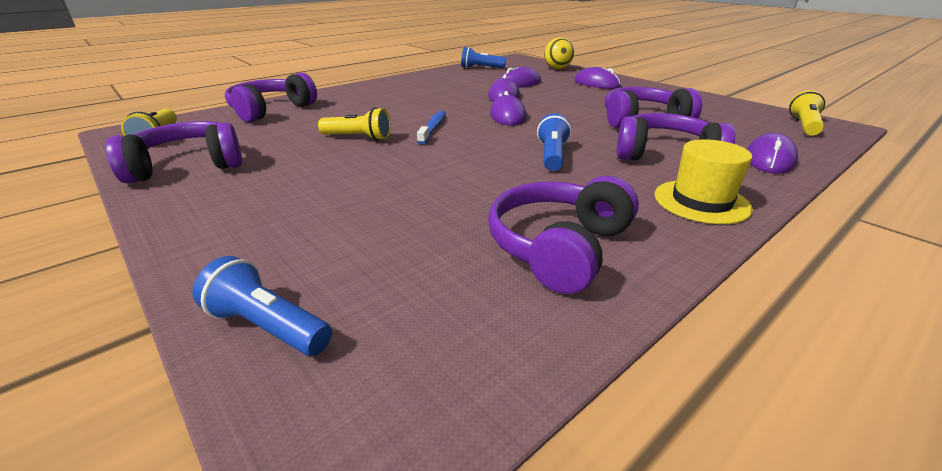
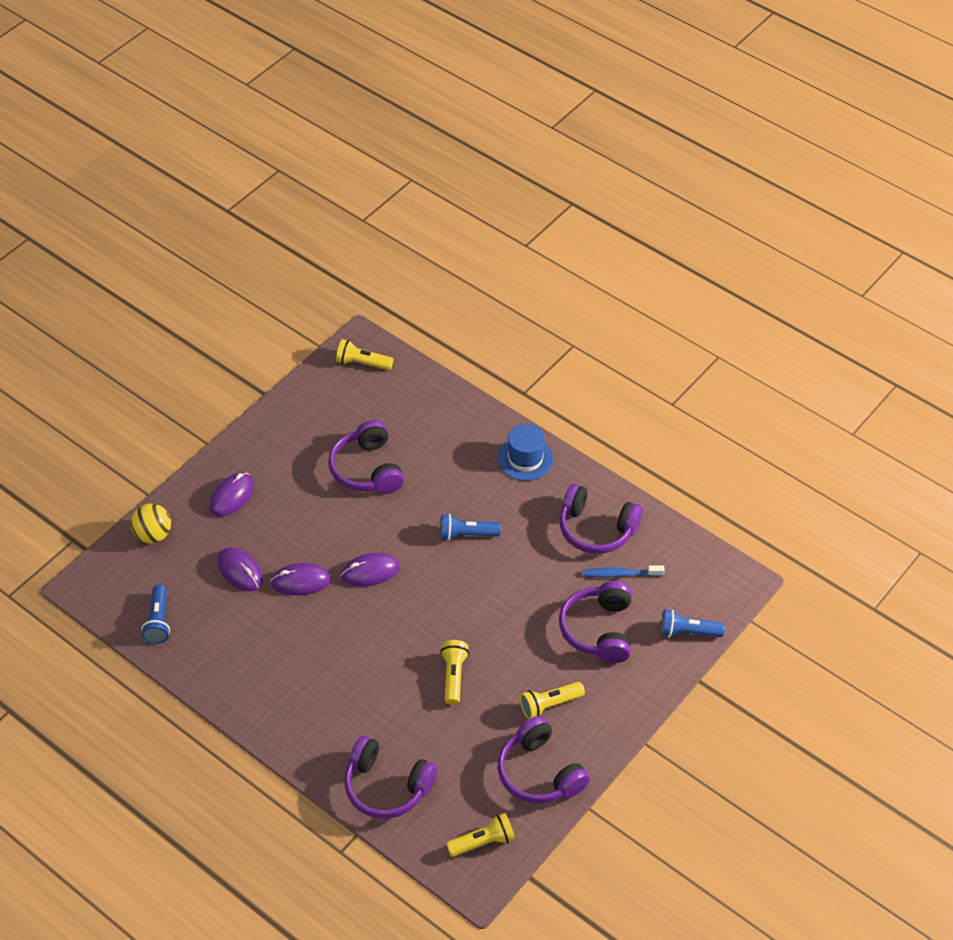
camera: 100 degrees left, 20 degrees up
(268, 179) = (549, 705): none -> yellow flashlight
(268, 326) = (688, 632): blue flashlight -> blue flashlight turned 75 degrees clockwise
(433, 128) = (417, 625): blue toothbrush -> blue toothbrush (620, 574)
(665, 155) = (450, 465): purple headphones -> purple headphones (599, 630)
(701, 201) = (525, 458): yellow hat -> blue hat
(769, 159) = (446, 407): purple mouse -> none

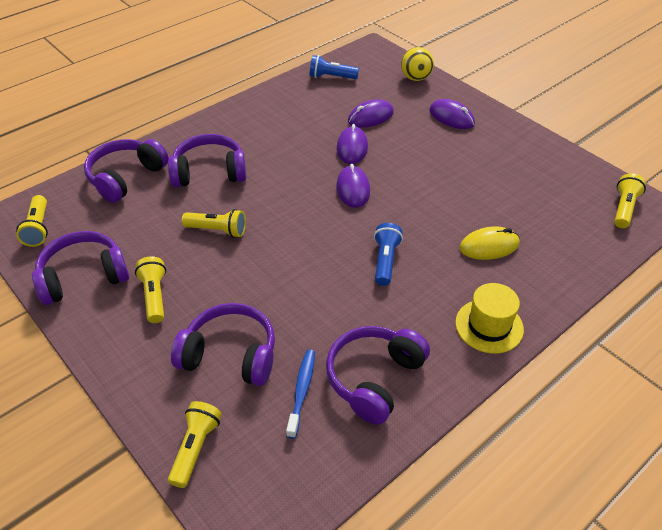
camera: 100 degrees right, 5 degrees down
(367, 469) = (478, 198): purple headphones -> purple headphones (209, 172)
(432, 460) = (489, 246): none -> yellow mouse
(525, 458) = (489, 326): blue hat -> yellow hat
(688, 632) = (195, 448): blue flashlight -> yellow flashlight

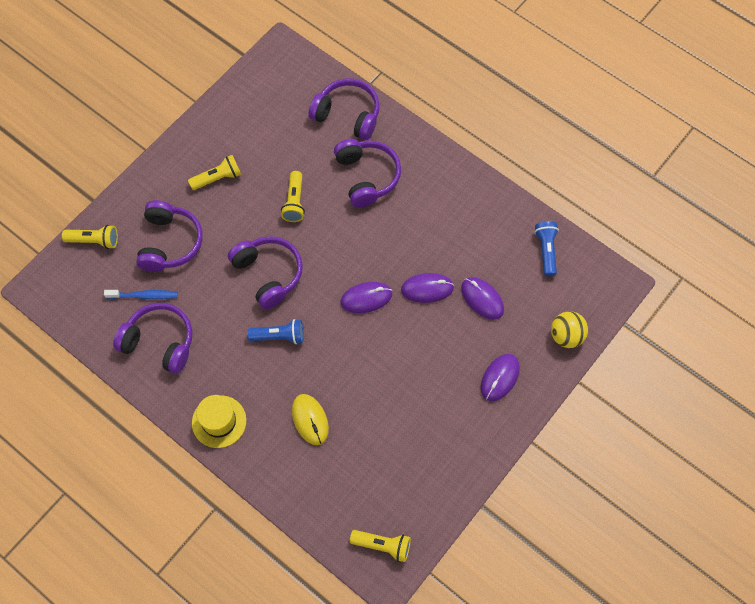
camera: 80 degrees right, 20 degrees up
(38, 228) = (276, 76): yellow flashlight -> none
(83, 277) = (230, 125): purple headphones -> purple headphones (268, 274)

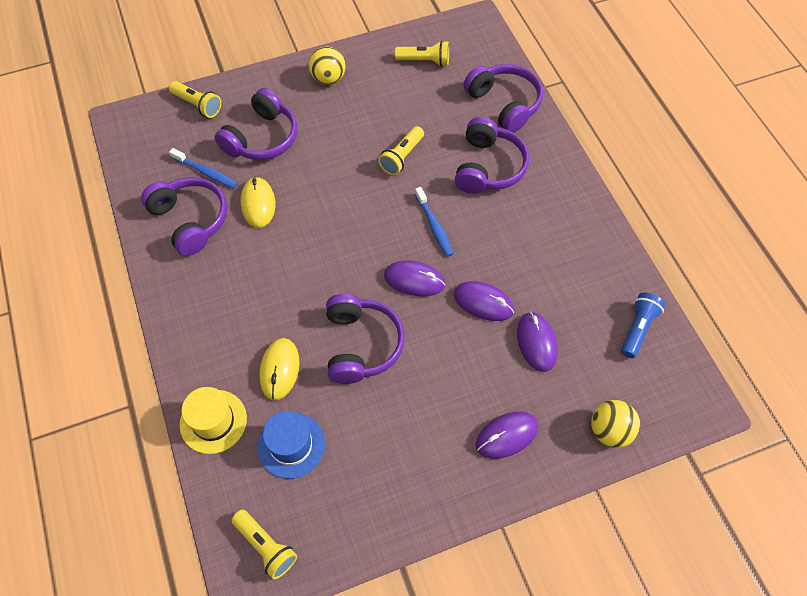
camera: 30 degrees right, 5 degrees down
(190, 162) = (328, 78): none -> yellow ball
(205, 300) = (258, 204): none -> yellow mouse
(217, 178) = (344, 103): yellow flashlight -> yellow flashlight (424, 61)
(219, 421) = (192, 323): yellow hat -> yellow hat (213, 421)
(268, 274) = (333, 210): purple headphones -> purple headphones (361, 345)
(279, 336) = (304, 272): blue flashlight -> none
(354, 468) = (291, 445): none -> blue hat
(355, 247) = (434, 226): none -> blue toothbrush

